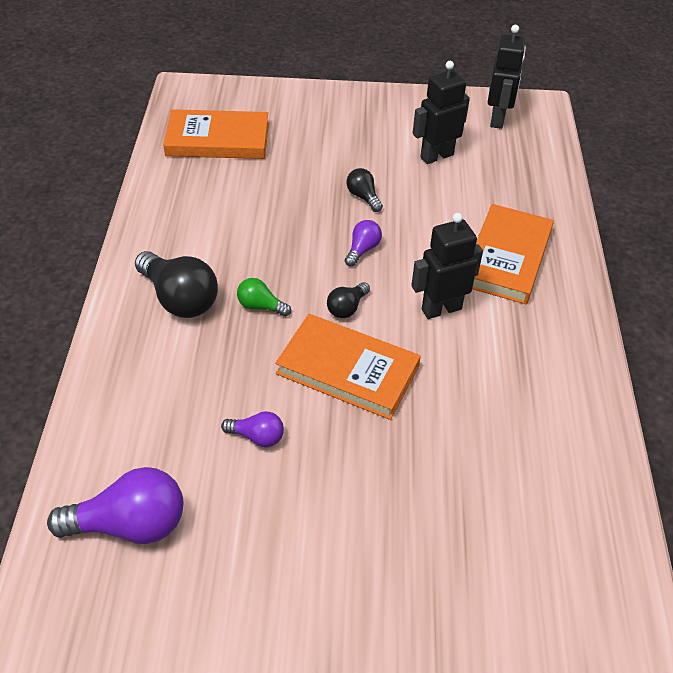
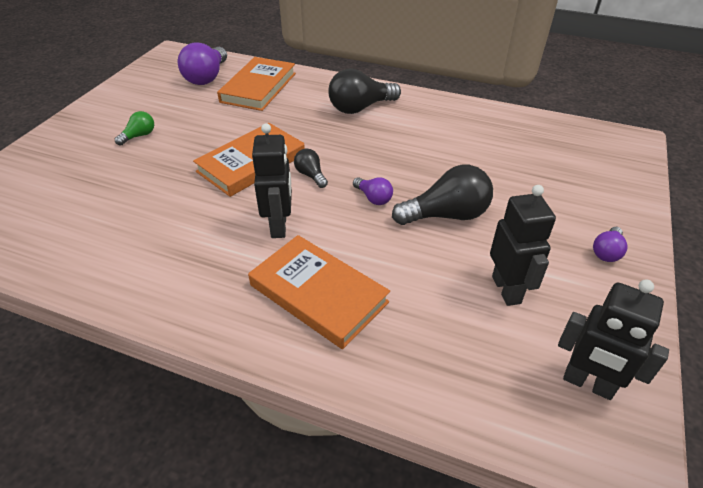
camera: 110 degrees right, 5 degrees down
(217, 140) = (549, 147): orange book -> orange book (258, 87)
(257, 437) = (227, 119): purple light bulb -> purple light bulb (606, 252)
(261, 306) = (335, 137): green light bulb -> green light bulb (139, 136)
(363, 197) = (446, 215): black light bulb -> black light bulb, size x1.92

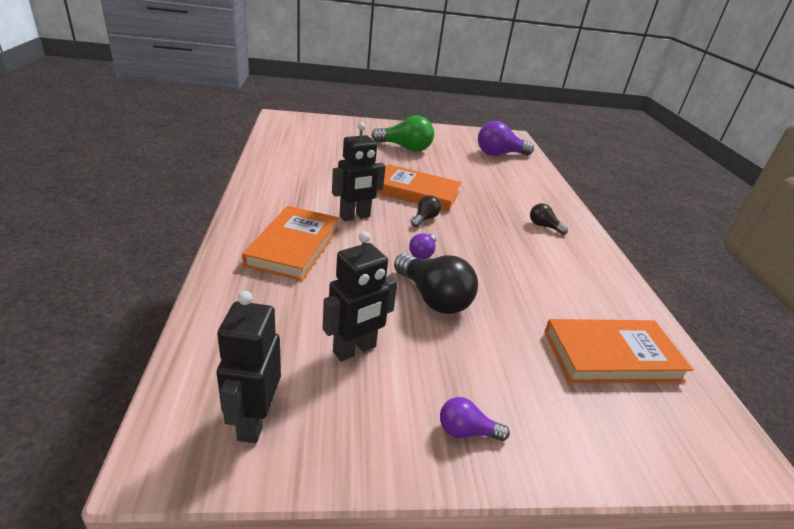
camera: 60 degrees right, 10 degrees down
(139, 136) = (405, 148): green light bulb -> green light bulb, size x1.92
(258, 87) = (512, 176): orange book -> orange book (611, 355)
(360, 108) = (544, 226): black light bulb -> black light bulb, size x0.52

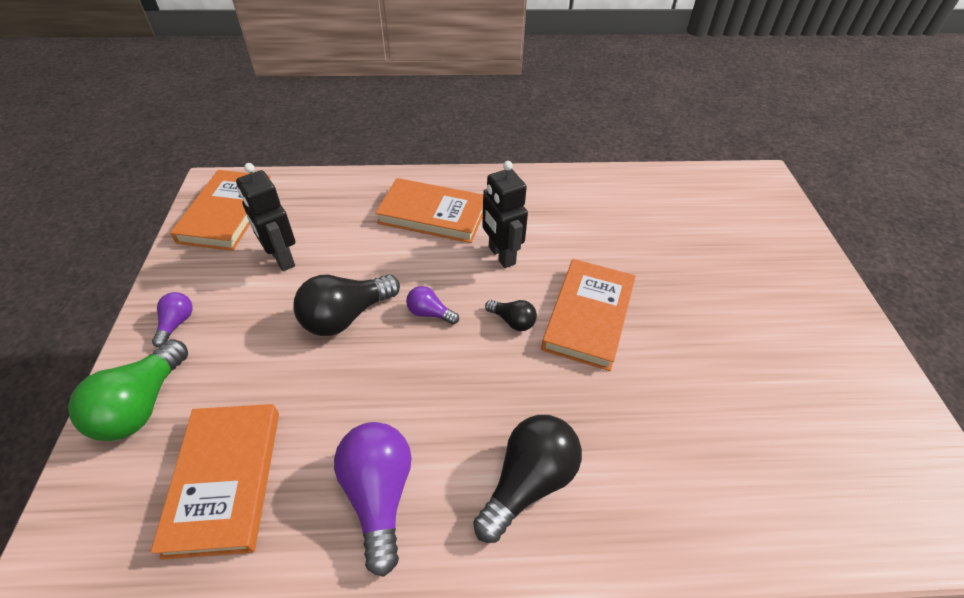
camera: 95 degrees right, 15 degrees up
(254, 421) = (227, 213): black robot -> orange book
(405, 148) = (747, 312): green light bulb -> green light bulb (142, 405)
(499, 154) = (824, 470): purple light bulb -> purple light bulb (379, 495)
(544, 226) = (528, 482): black light bulb -> black light bulb, size x1.92

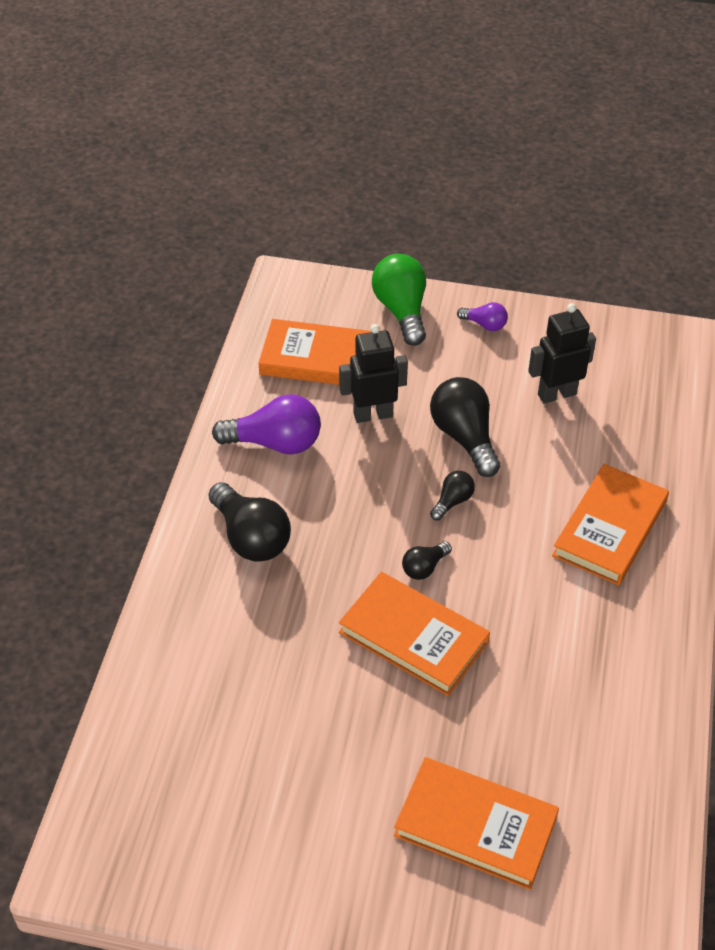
camera: 105 degrees right, 0 degrees up
(142, 405) = (401, 311): green light bulb -> green light bulb turned 45 degrees clockwise
(227, 213) = (638, 352): orange book -> orange book (475, 826)
(430, 313) = (452, 501): purple light bulb -> black light bulb
(501, 255) = (525, 580): black robot -> black robot (373, 414)

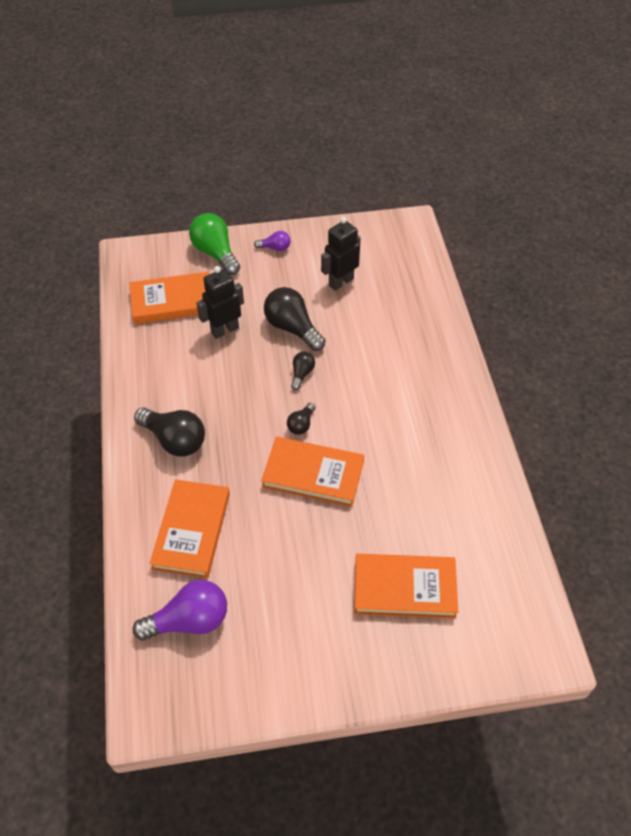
camera: 20 degrees left, 5 degrees up
(275, 443) = (165, 369): purple light bulb -> purple light bulb (189, 621)
(610, 528) = (410, 361): orange book -> orange book (192, 531)

